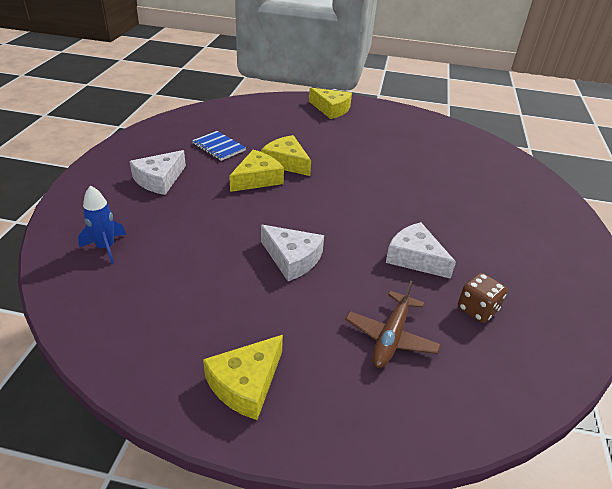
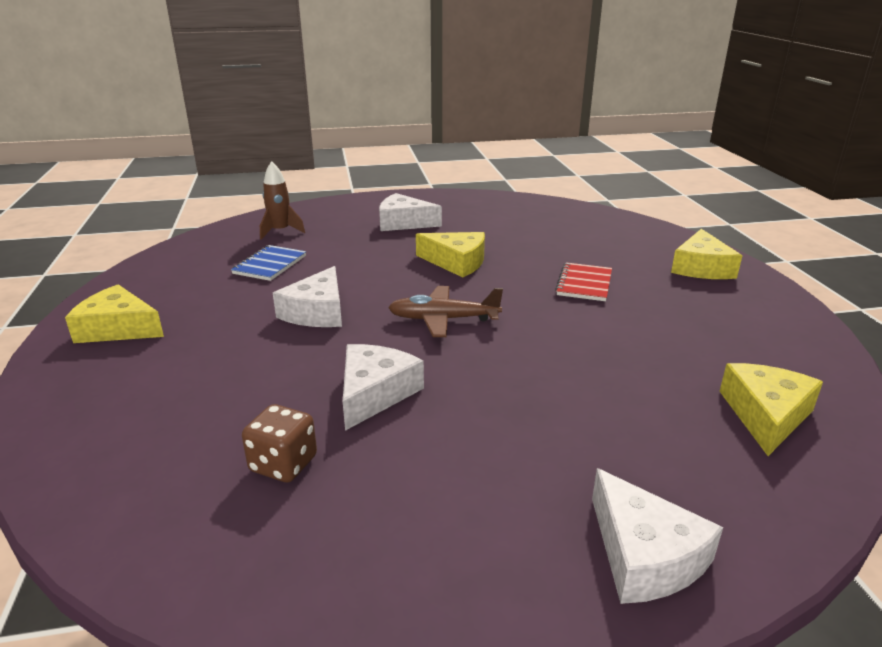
camera: 70 degrees right, 10 degrees down
(106, 247) = (280, 231): blue rocket -> brown rocket
(219, 147) = (499, 230): blue notebook -> blue notebook (270, 265)
(286, 162) = (513, 269): yellow cheese -> yellow cheese (766, 415)
(325, 147) = (584, 284): none -> red notebook
(391, 337) = (203, 397): brown plane -> brown plane (443, 319)
(558, 218) = (644, 555): none -> white cheese

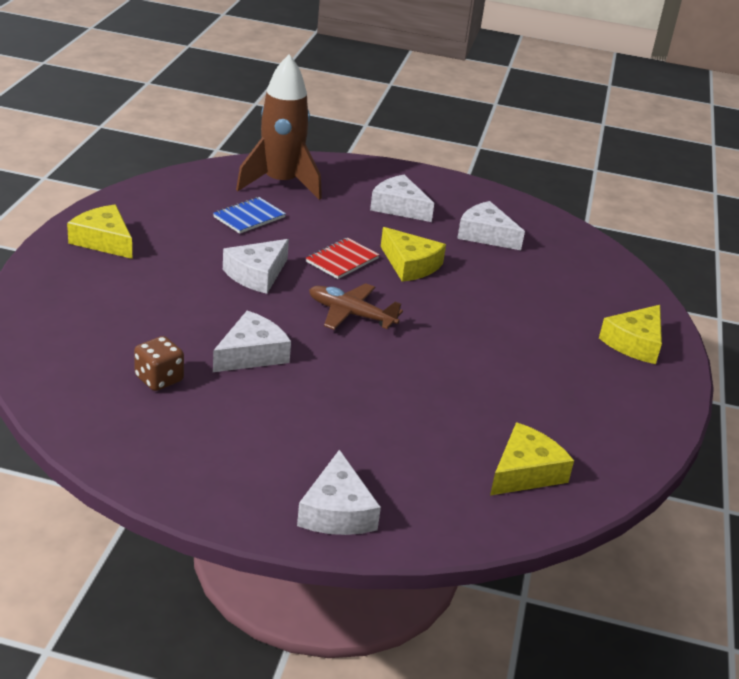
camera: 20 degrees right, 5 degrees up
(280, 231) = (281, 183): brown rocket -> brown rocket, size x1.94
(495, 224) = (485, 235): none -> white cheese
(584, 284) = (504, 322): red notebook -> red notebook (342, 260)

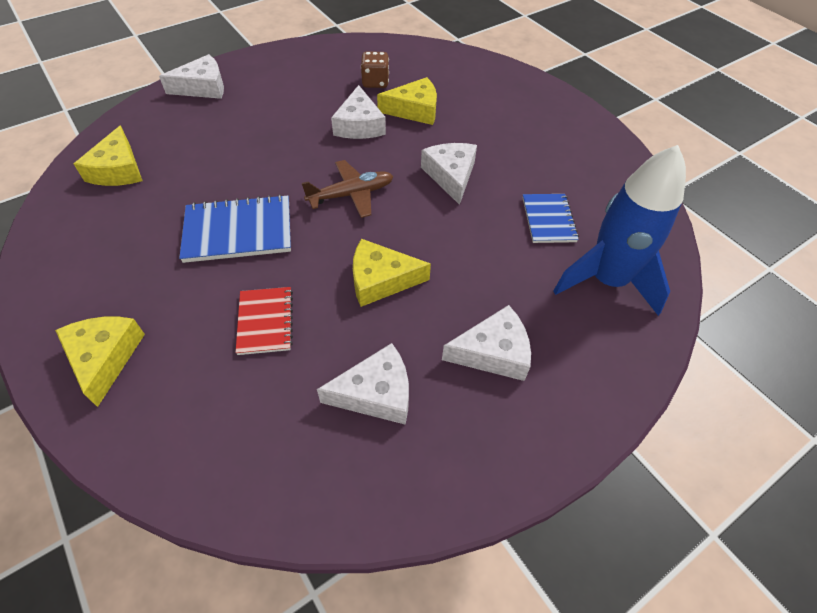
camera: 135 degrees right, 20 degrees up
(104, 241) = (562, 126): yellow cheese -> yellow cheese (414, 110)
(281, 183) = (607, 280): brown rocket -> blue rocket
(337, 511) = (203, 87): white cheese -> white cheese turned 120 degrees clockwise
(342, 260) = (428, 237): red notebook -> red notebook (265, 321)
(470, 350) = (238, 231): none -> blue notebook

